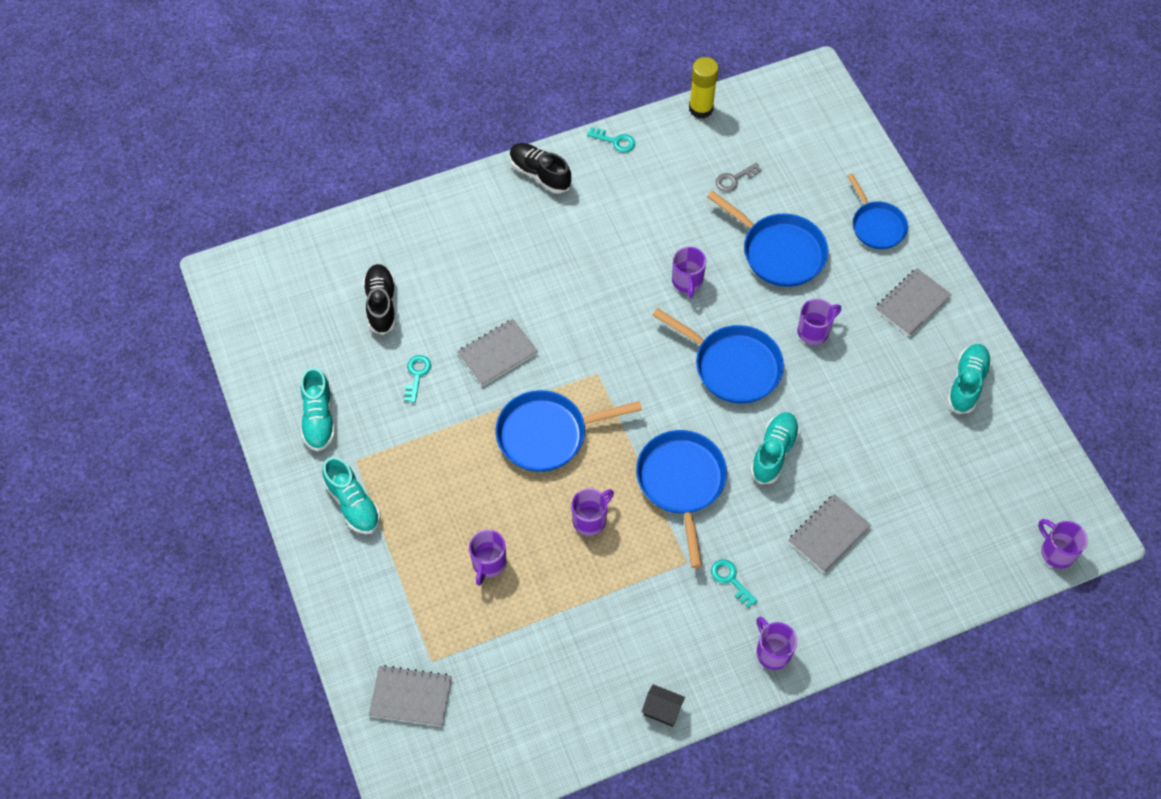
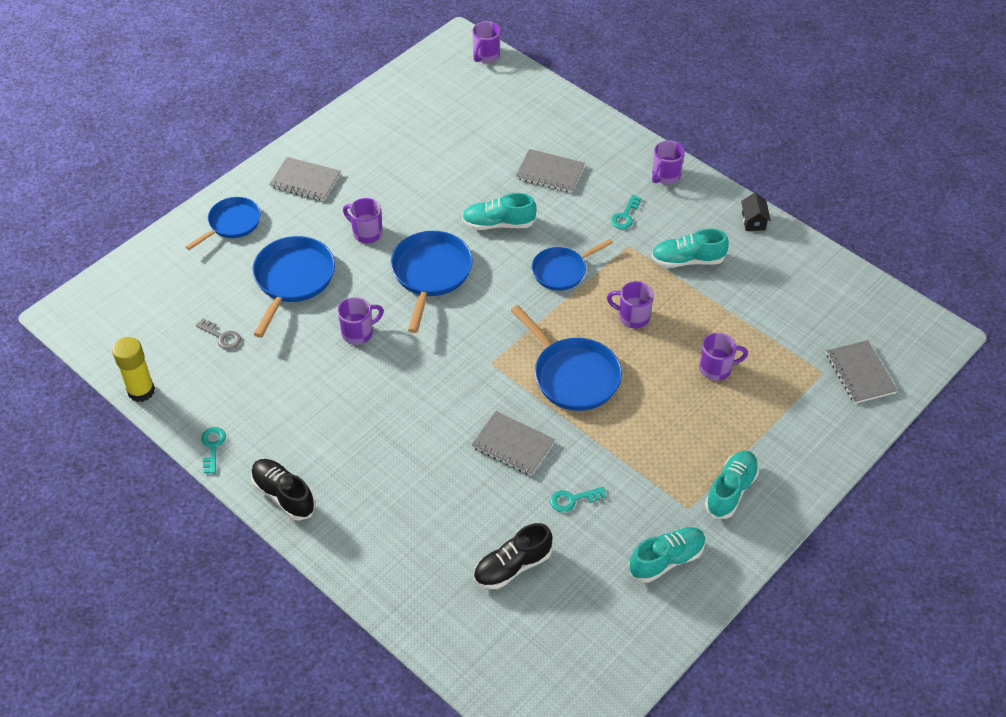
camera: 115 degrees left, 10 degrees down
(540, 174) = (283, 495): black shoe -> black shoe turned 120 degrees clockwise
(681, 483) = (562, 271): blue pan -> blue pan, size x0.66
(966, 383) = (368, 131): turquoise shoe -> turquoise shoe (687, 260)

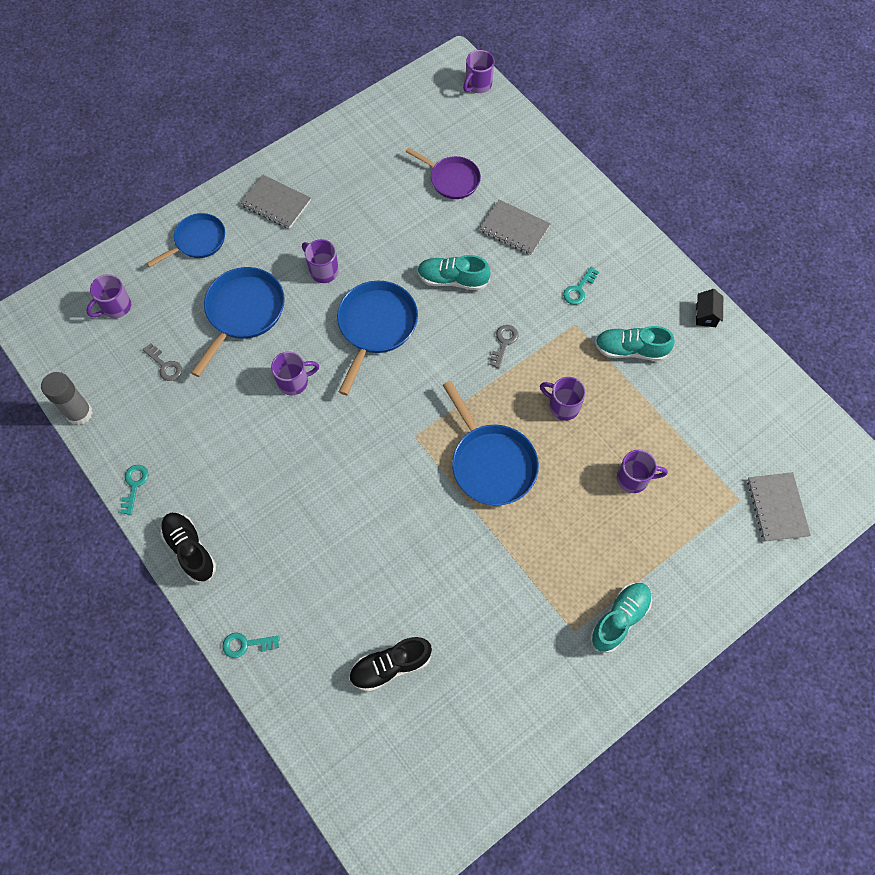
camera: 10 degrees right, 15 degrees up
(141, 391) = (79, 413): yellow glue stick -> grey glue stick
(478, 139) = (452, 179): none -> purple pan
(513, 445) = (417, 531): grey notebook -> none
(562, 271) = (504, 343): blue pan -> grey key
(573, 500) = (463, 602): turquoise key -> turquoise key (246, 644)
(665, 176) = (628, 249): purple mug -> purple mug (115, 307)
(666, 560) = (540, 685): turquoise shoe -> none

